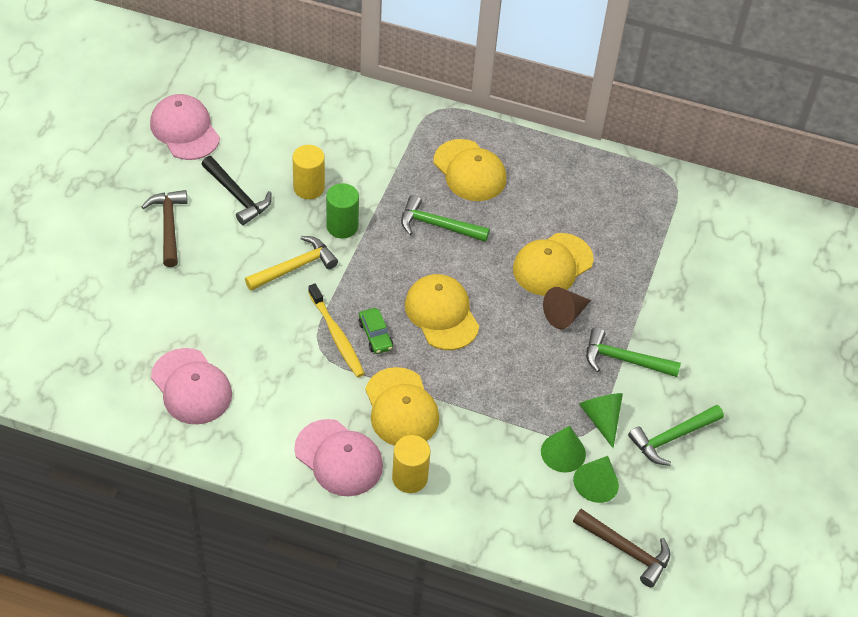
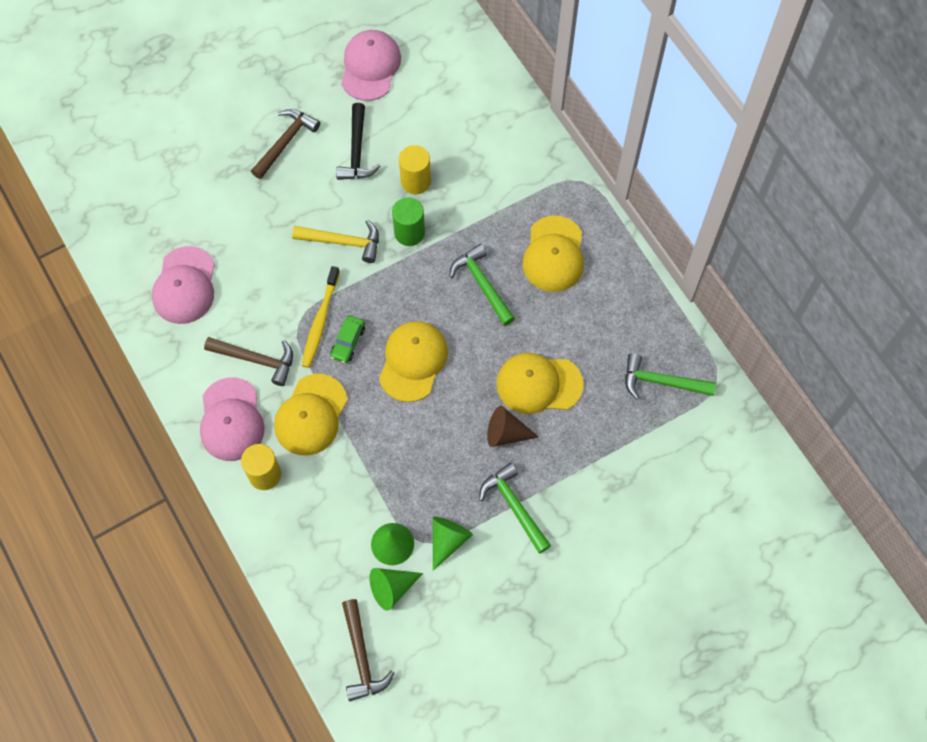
camera: 45 degrees right, 15 degrees up
(312, 399) = (256, 360): none -> brown hammer
(672, 437) = (486, 599): green hammer -> green hammer (661, 382)

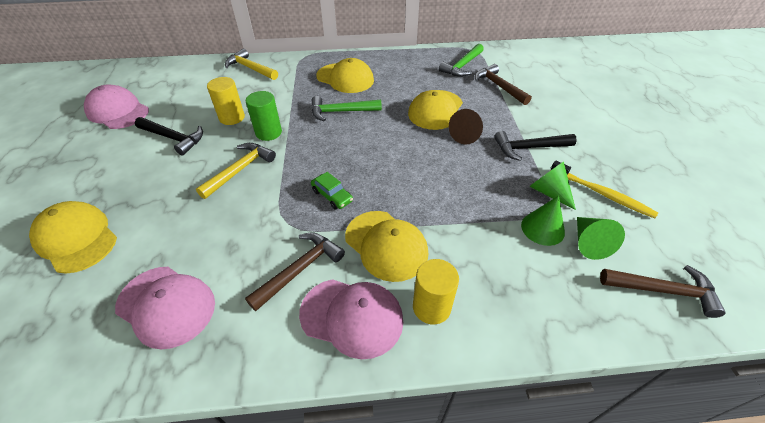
camera: 65 degrees left, 20 degrees down
(285, 142) = (114, 175): brown hammer -> brown hammer (499, 86)
(320, 322) = (299, 208): yellow toothbrush -> yellow toothbrush (603, 194)
(413, 361) = (377, 163): yellow cap -> yellow cap (76, 238)
(514, 506) = (529, 148): green hammer -> black hammer
(518, 137) = (250, 68): none -> yellow hammer

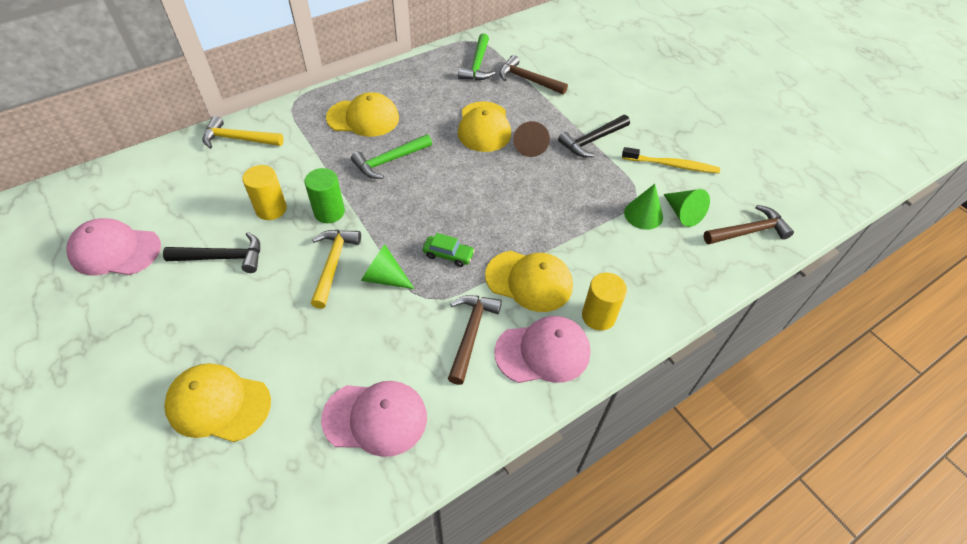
camera: 30 degrees left, 5 degrees up
(548, 192) = (630, 179): green cone -> green cone (384, 277)

